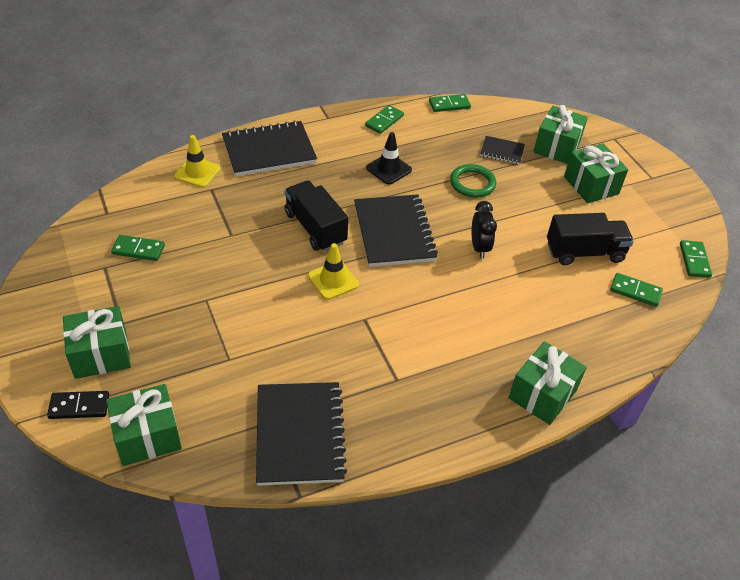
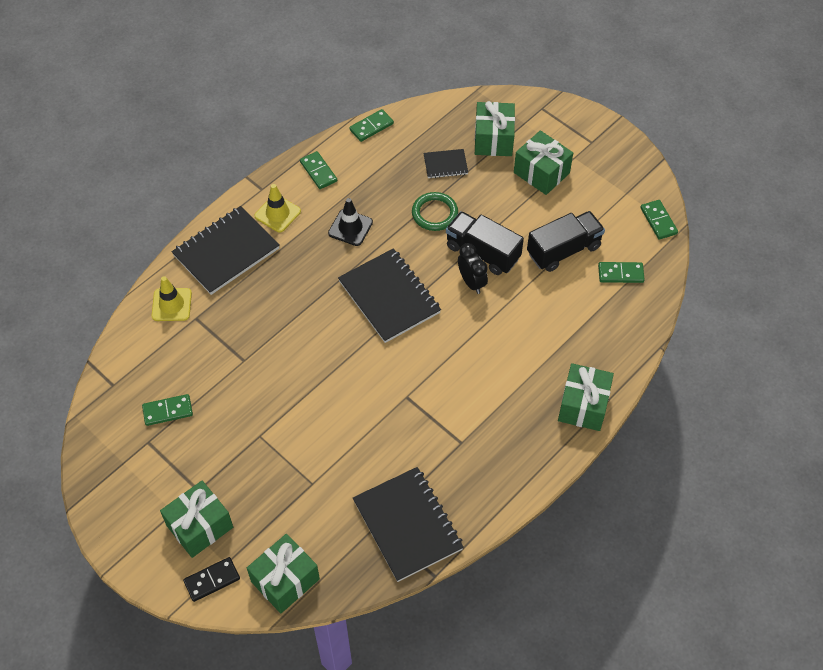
camera: 20 degrees left, 10 degrees up
(315, 228) = (316, 321): black truck -> black truck (482, 252)
(333, 280) = (360, 369): yellow traffic cone -> yellow traffic cone (277, 214)
(384, 121) = (318, 171): green domino -> green domino turned 45 degrees counterclockwise

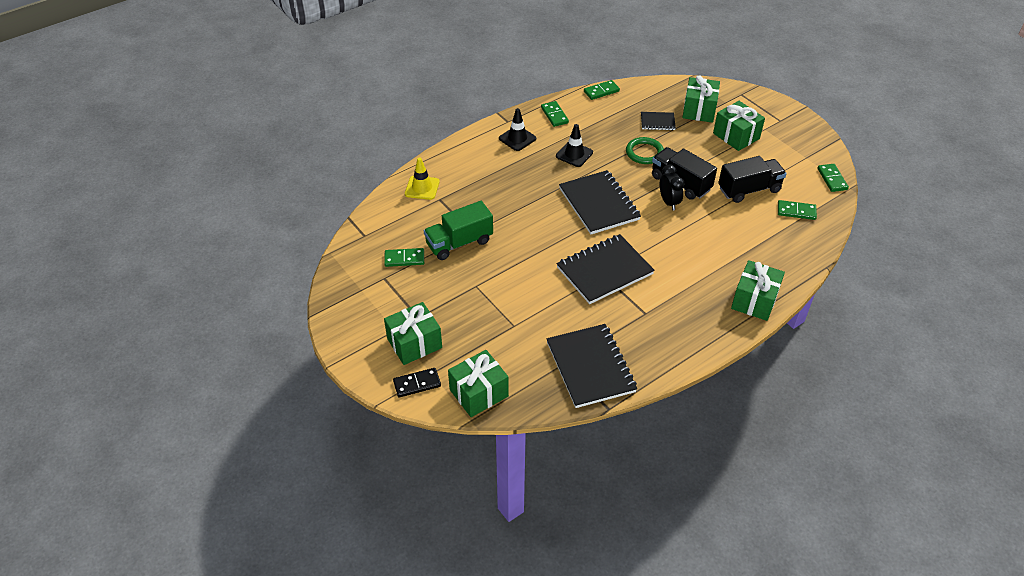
camera: 10 degrees right, 10 degrees down
(226, 252) = (472, 158): black notebook -> black notebook (604, 271)
(230, 378) = (459, 243): none -> green truck
(277, 214) = (517, 138): yellow traffic cone -> black traffic cone

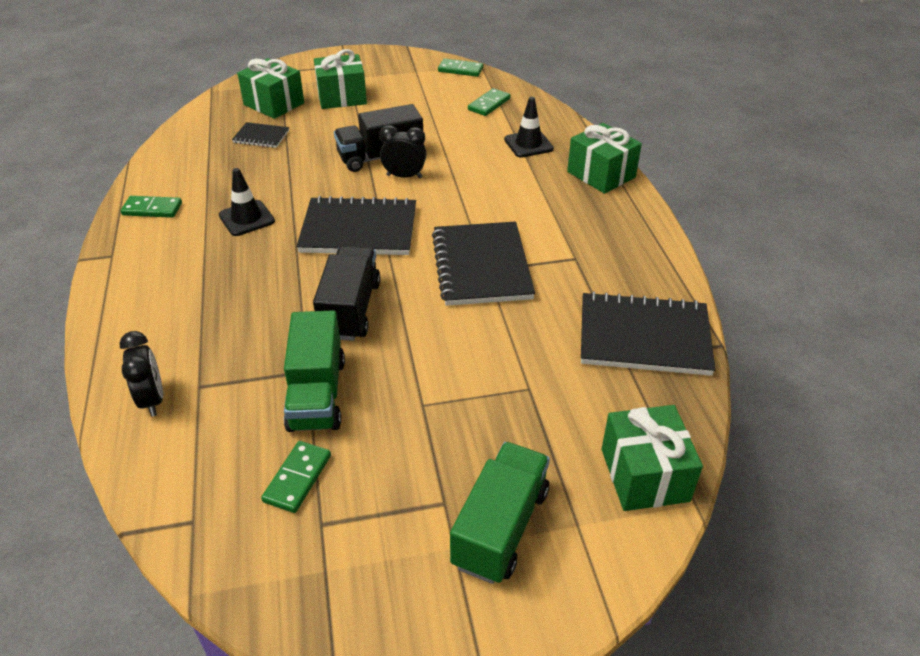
camera: 65 degrees left, 5 degrees down
(414, 343) = (500, 527): green gift -> green truck
(417, 384) = (593, 553): black domino -> none
(422, 188) = (152, 400): yellow traffic cone -> black clock
(517, 138) = (158, 258): black traffic cone -> black traffic cone (528, 144)
(601, 91) = (155, 157): green domino -> none
(644, 153) = (303, 164): green ring -> none
(657, 122) = (261, 137): black notebook -> black notebook turned 75 degrees clockwise
(749, 190) = (432, 119): black truck -> black truck (350, 310)

